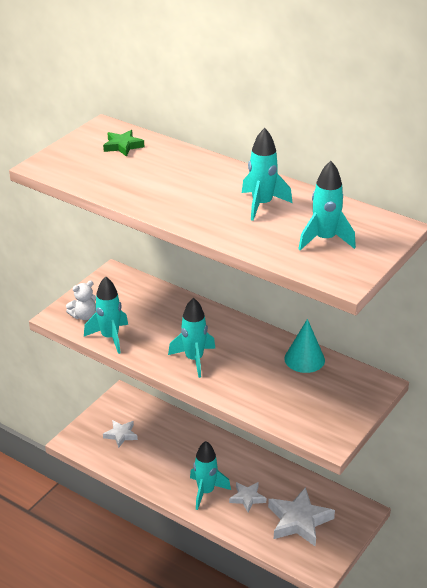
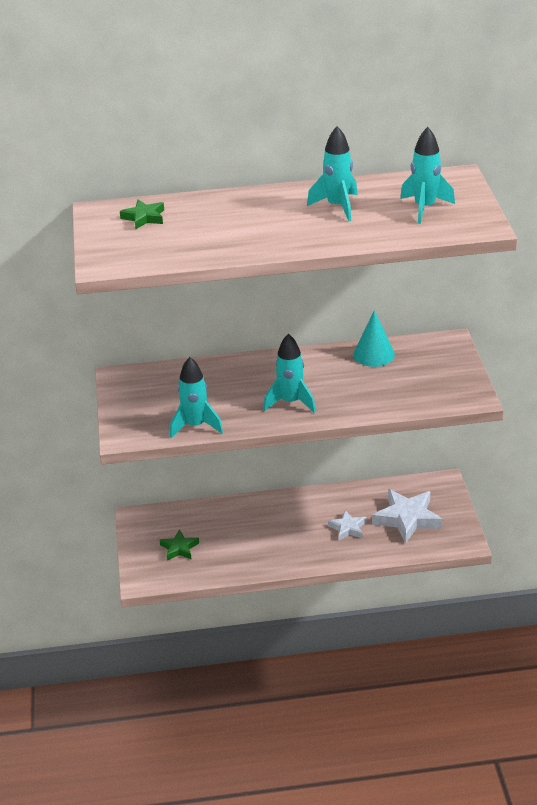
camera: 40 degrees left, 0 degrees up
(84, 316) = (145, 423): white teddy bear -> none
(121, 435) = (179, 548): white star -> green star
(206, 492) = (309, 545): turquoise rocket -> none

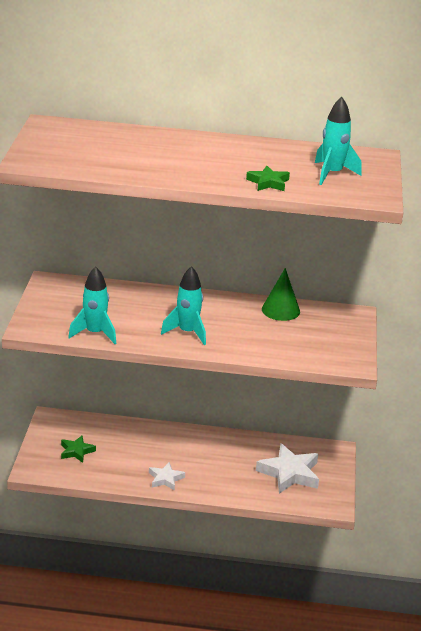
camera: 10 degrees right, 5 degrees down
(144, 217) = (83, 135): green star -> green star (268, 182)
(337, 207) = (255, 159): turquoise rocket -> none
(348, 528) = (232, 469): white star -> white star (165, 479)
(373, 354) = (280, 310): turquoise cone -> green cone

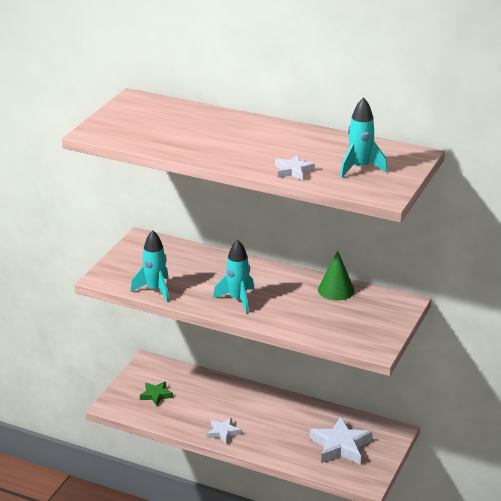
camera: 20 degrees right, 0 degrees up
(268, 182) = (293, 171): green star -> white star

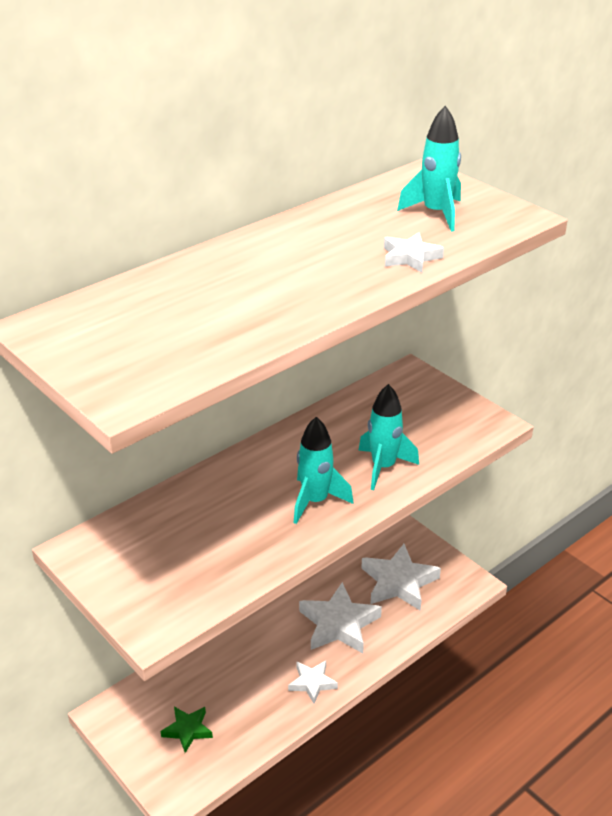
camera: 65 degrees left, 5 degrees up
(155, 290) = (232, 576): turquoise rocket -> turquoise rocket (383, 467)
(280, 429) = (339, 624): none -> white star
(336, 290) = (349, 413): green cone -> none

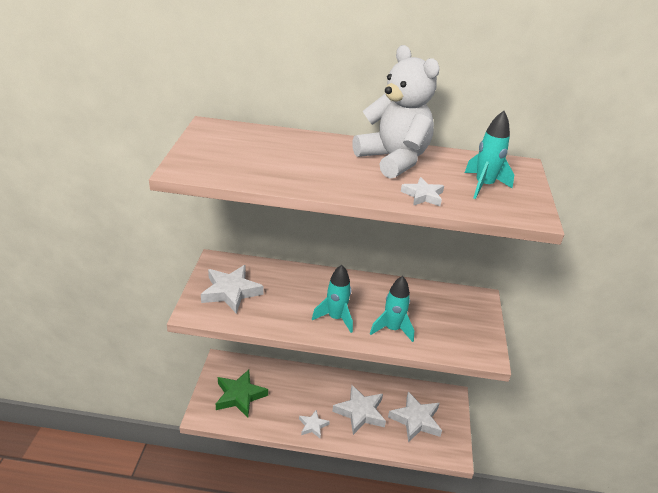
camera: 45 degrees right, 0 degrees up
(157, 568) = (231, 292): none -> white star
(187, 730) = (239, 396): green star -> green star, size x1.79
(313, 237) = (393, 160): none -> white teddy bear

